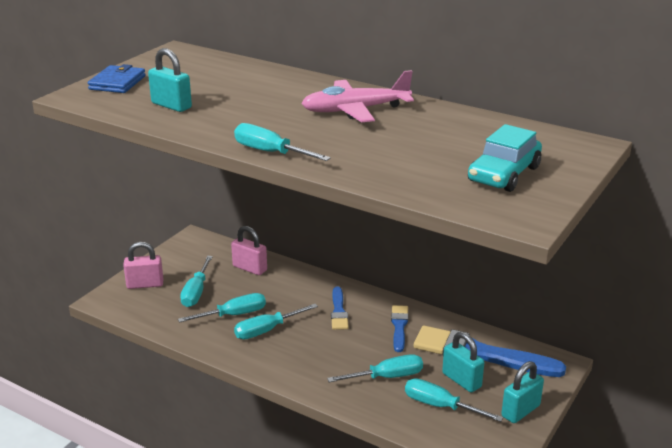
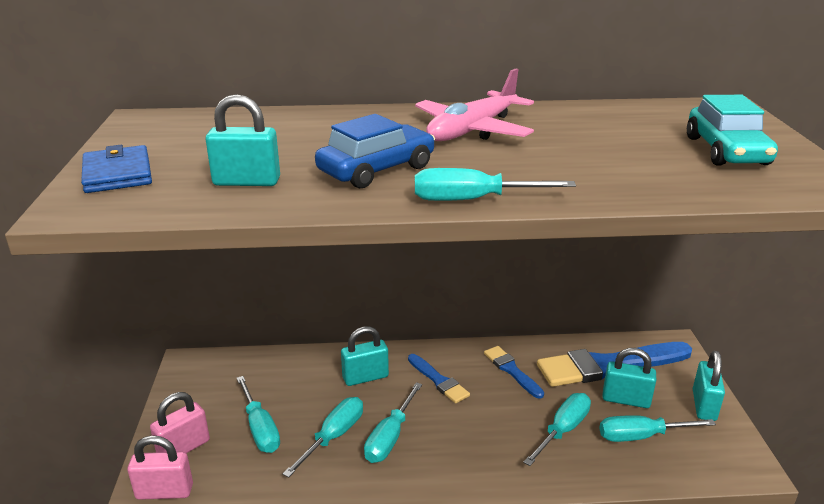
camera: 35 degrees left, 0 degrees up
(250, 119) = (376, 169): none -> blue car
(250, 268) = (293, 373): pink padlock -> pink padlock (164, 491)
(292, 289) = (365, 377): none -> turquoise padlock

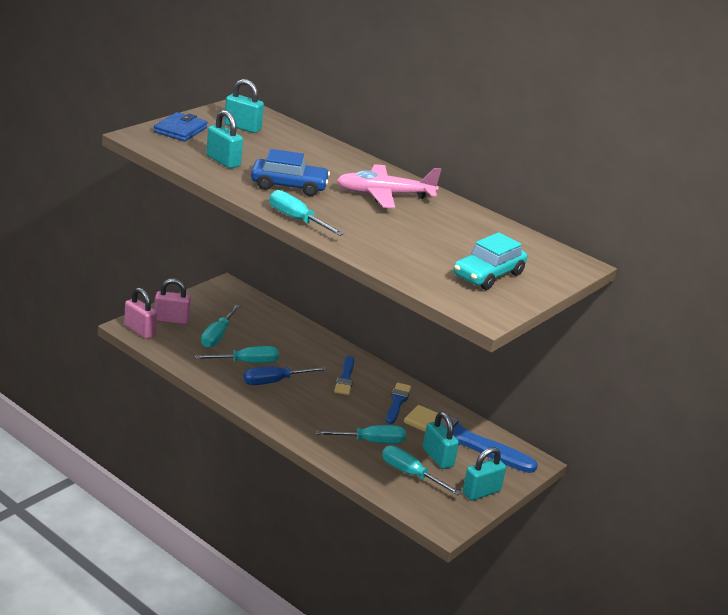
camera: 40 degrees right, 0 degrees up
(365, 377) = (307, 350): turquoise padlock -> turquoise padlock (242, 127)
(389, 438) = (273, 382): turquoise screwdriver -> blue screwdriver

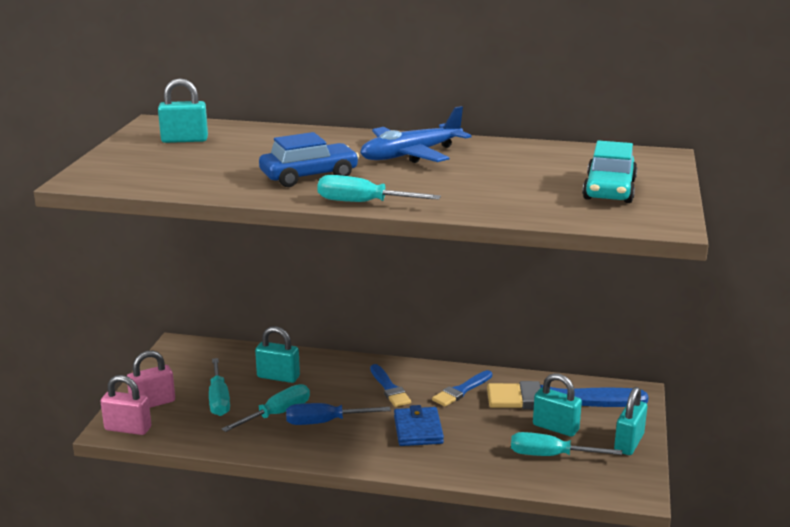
camera: 25 degrees left, 5 degrees down
(180, 130) = (121, 161): blue wallet -> blue wallet (418, 430)
(223, 161) = (208, 175): turquoise padlock -> turquoise padlock (278, 377)
(273, 382) = (324, 422): blue screwdriver -> blue screwdriver turned 45 degrees clockwise
(371, 442) = (481, 440): turquoise screwdriver -> none
(384, 195) = (410, 155): pink plane -> blue plane
(397, 402) = (461, 390): blue brush -> blue brush turned 120 degrees counterclockwise

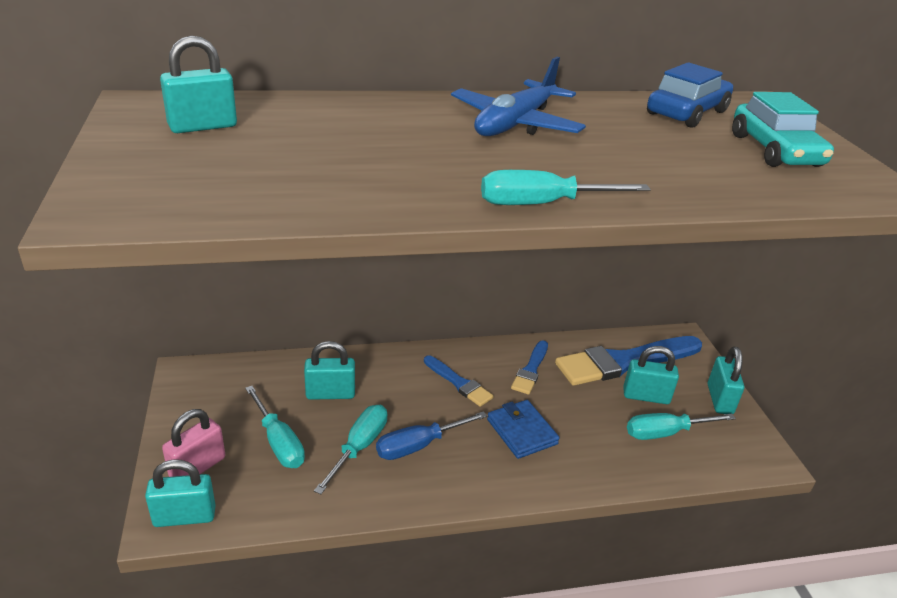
camera: 25 degrees left, 10 degrees up
(128, 429) = (184, 516): pink padlock -> turquoise padlock
(309, 176) = (428, 168): blue car -> blue car (686, 113)

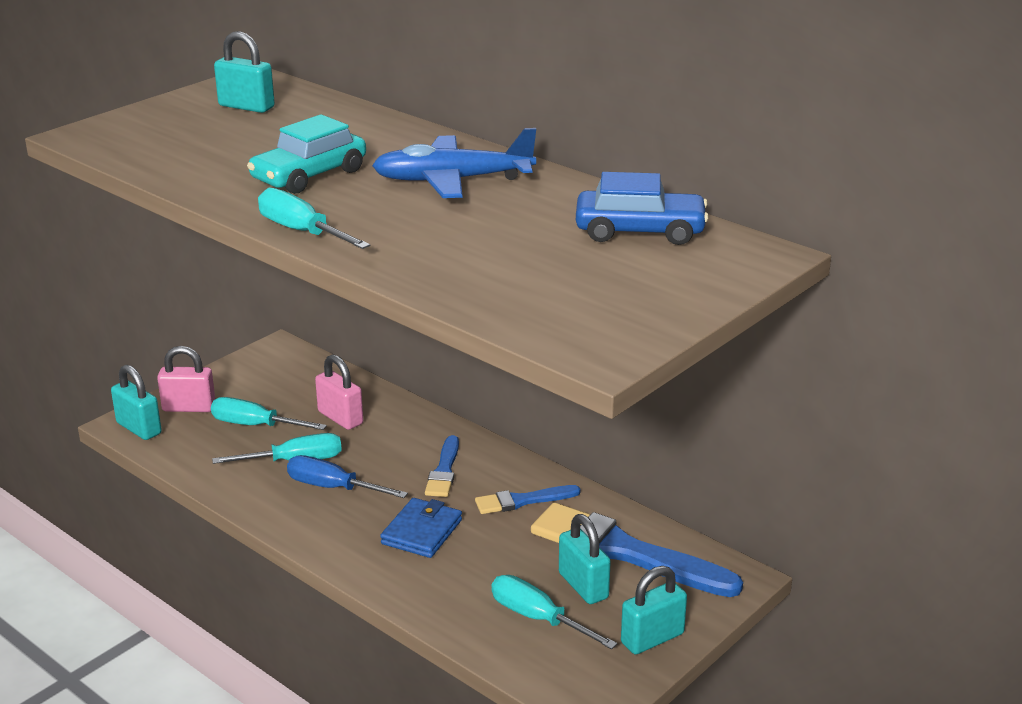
camera: 55 degrees right, 5 degrees down
(279, 443) = (254, 425): turquoise screwdriver -> turquoise screwdriver turned 90 degrees clockwise
(330, 393) = (340, 418): turquoise padlock -> pink padlock
(775, 151) = (611, 287): turquoise car -> turquoise car (309, 175)

